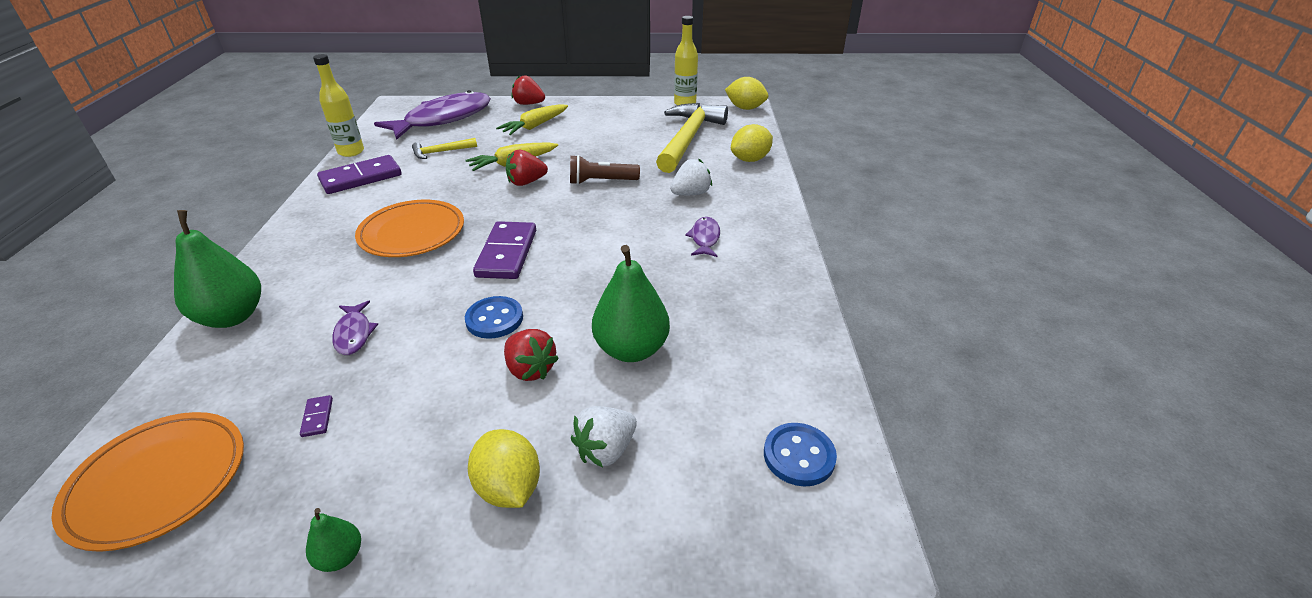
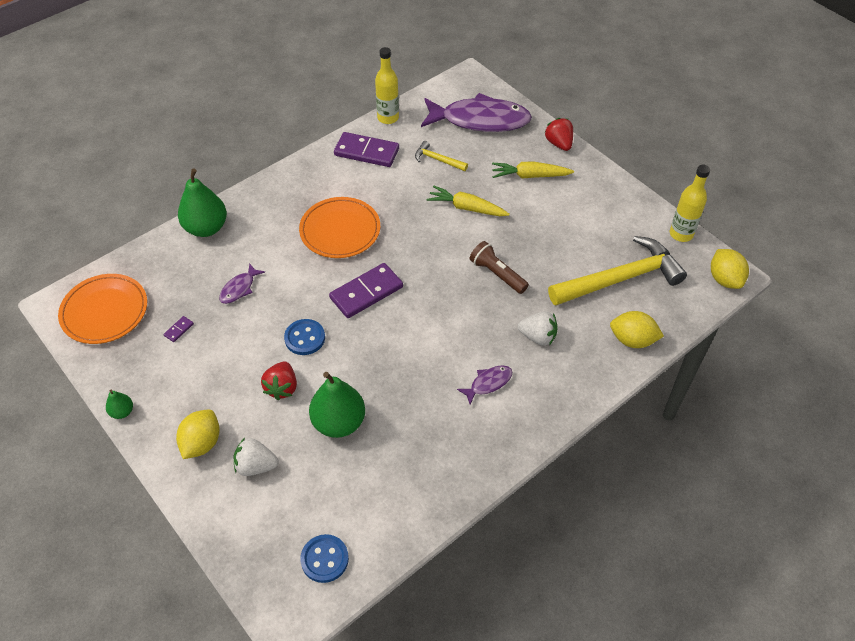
camera: 50 degrees right, 15 degrees up
(526, 182) = (451, 235): red strawberry -> none

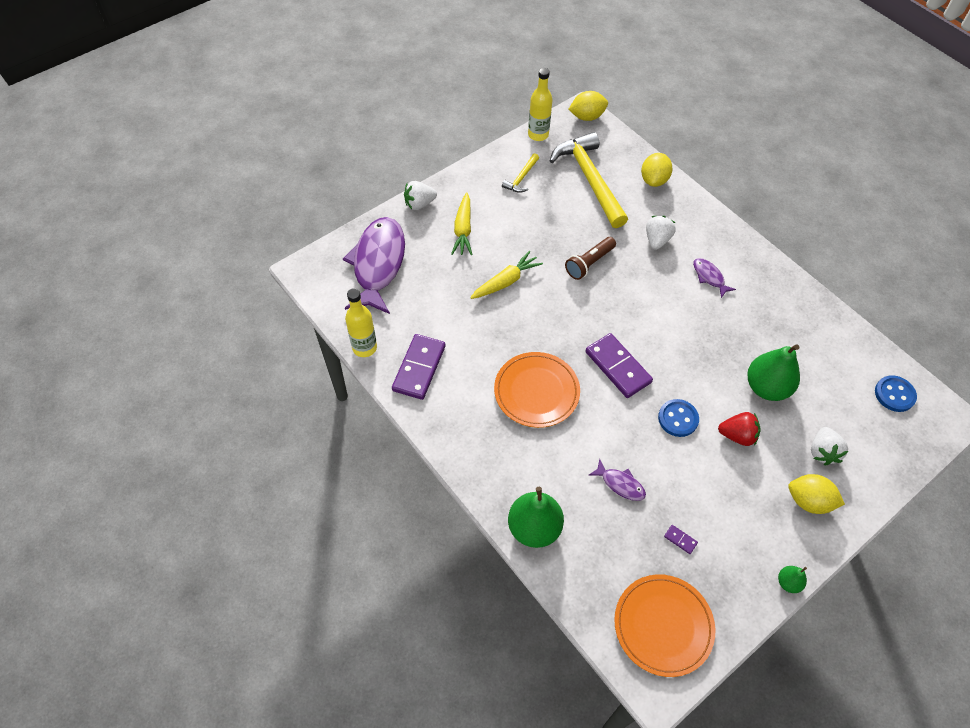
camera: 90 degrees left, 5 degrees up
(437, 160) = (435, 303): yellow hammer -> yellow hammer (521, 178)
(467, 208) = (505, 281): yellow carrot -> yellow carrot turned 150 degrees counterclockwise
(559, 143) = (419, 204): red strawberry -> white strawberry

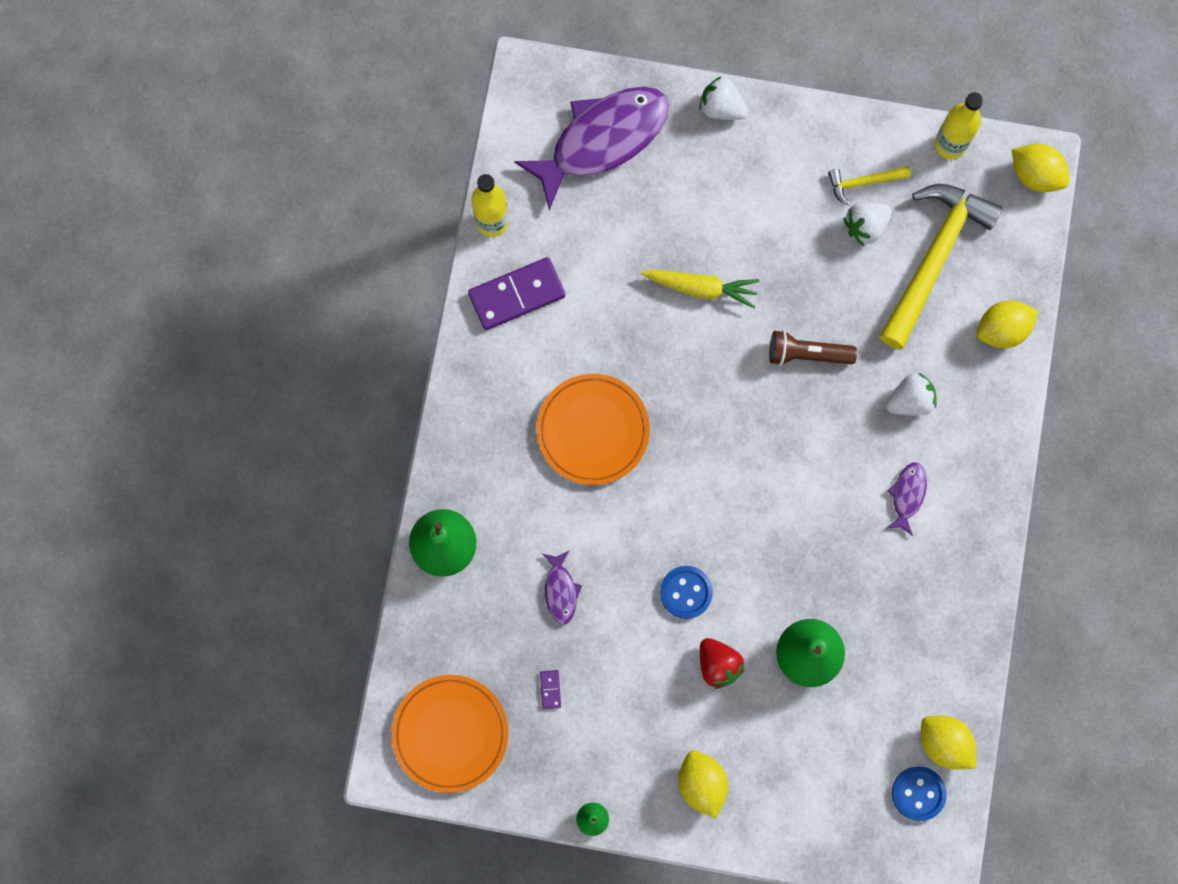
camera: 50 degrees right, 20 degrees up
(463, 229) = (729, 184): yellow carrot -> none
(617, 367) = (695, 487): purple domino -> none
(822, 452) = (774, 762): white strawberry -> white strawberry (865, 226)
(871, 361) = (944, 743): none -> yellow lemon

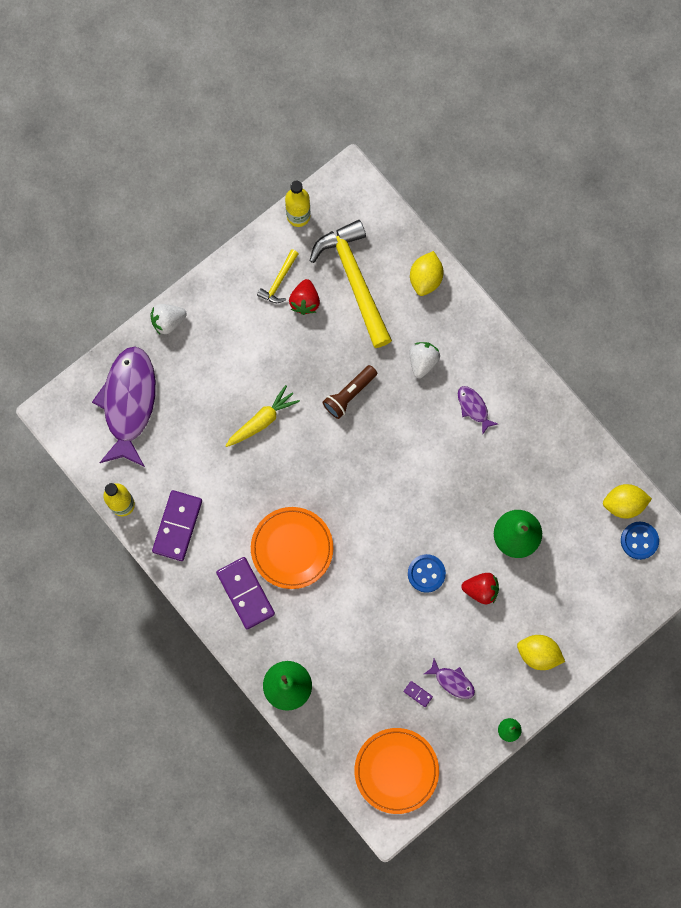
camera: 50 degrees left, 0 degrees up
(506, 422) = (245, 593): none -> purple domino
(560, 591) = (367, 642): purple fish -> purple fish (452, 681)
(865, 226) = (305, 301): white strawberry -> red strawberry
(1035, 175) = (355, 186): yellow lemon -> none

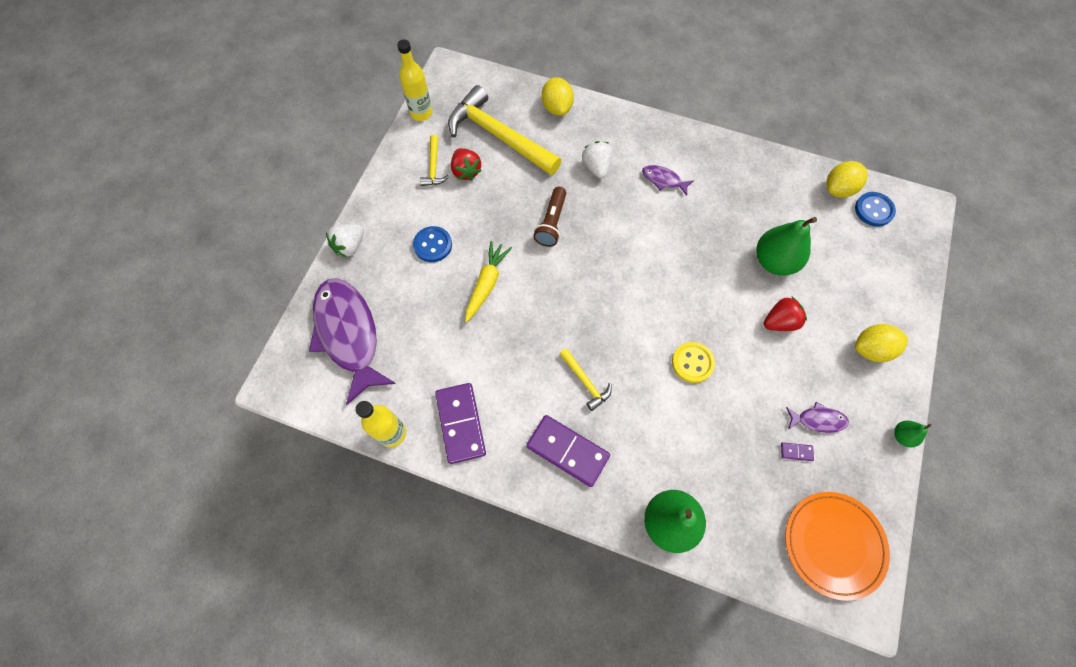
camera: 30 degrees left, 10 degrees down
(292, 548) = (585, 382): orange plate -> yellow hammer
(386, 581) = (692, 363): none -> yellow button
(426, 573) = (722, 335): blue button -> blue button (433, 245)

